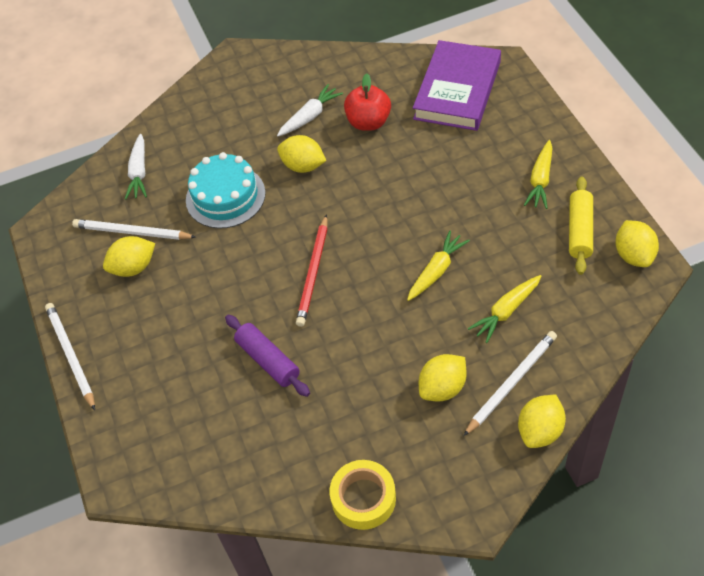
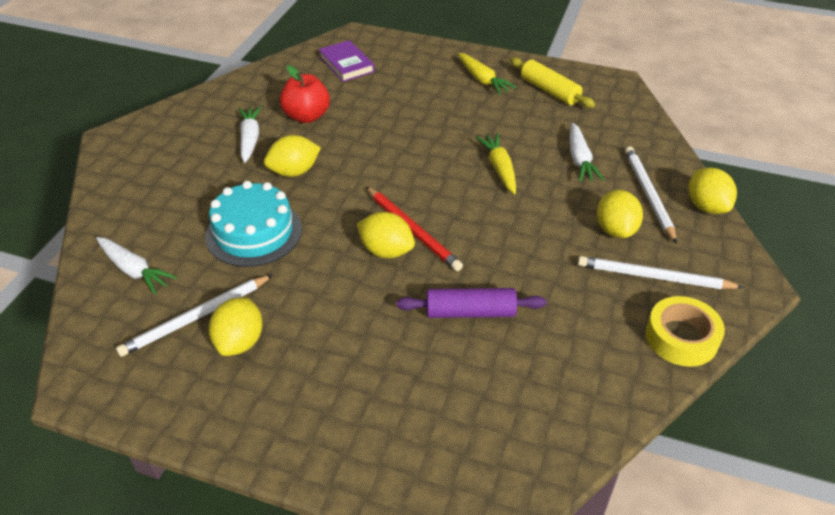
camera: 55 degrees left, 10 degrees down
(71, 355) = (279, 460): white pencil -> white pencil (654, 277)
(457, 90) = (346, 64): purple book -> purple book, size x0.56
(506, 311) = (579, 159): yellow carrot -> white carrot
(633, 255) = (599, 84): yellow lemon -> yellow lemon (386, 251)

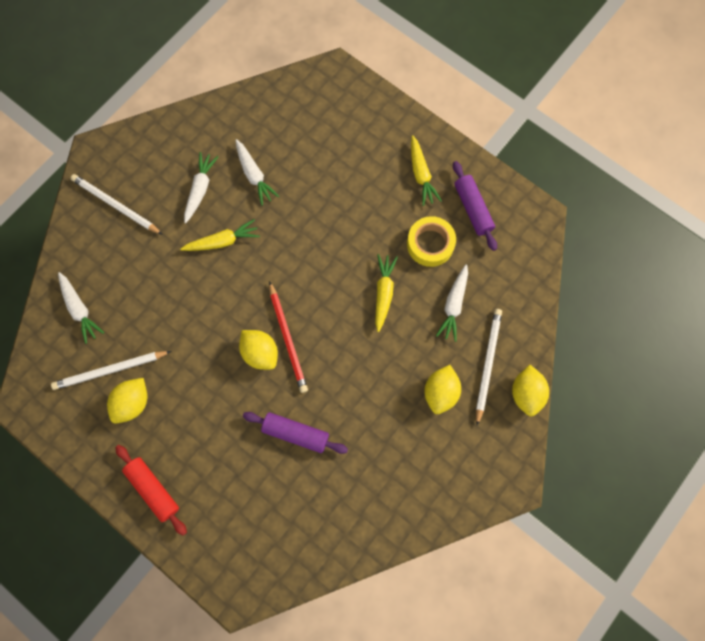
camera: 20 degrees right, 30 degrees up
(254, 232) = (172, 300): turquoise cake -> none
(294, 172) = (222, 241): yellow lemon -> yellow carrot
(306, 116) = (254, 175): red apple -> white carrot
(306, 427) = (153, 489): none -> red rolling pin
(346, 64) = (311, 113): purple book -> none
(550, 91) = (473, 209): yellow rolling pin -> purple rolling pin
(654, 277) = (443, 449): white pencil -> white pencil (116, 205)
(681, 338) = (430, 510): yellow tape -> yellow tape (430, 244)

